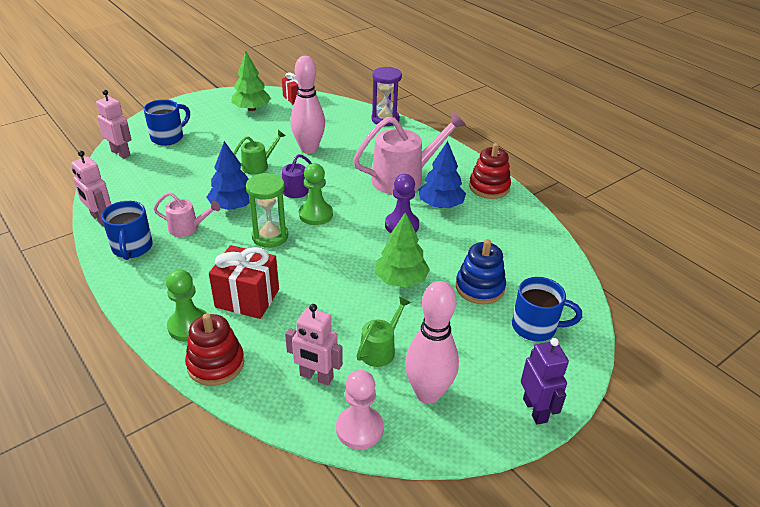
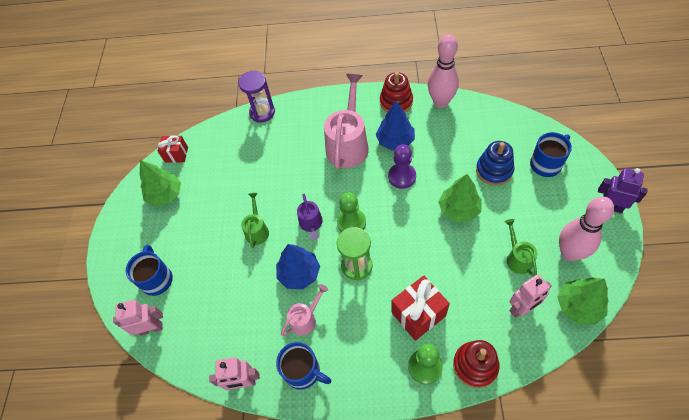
camera: 45 degrees left, 20 degrees up
(309, 149) = (261, 184): pink bowling pin -> pink bowling pin (440, 102)
(359, 429) = (578, 306): pink pawn -> green tree

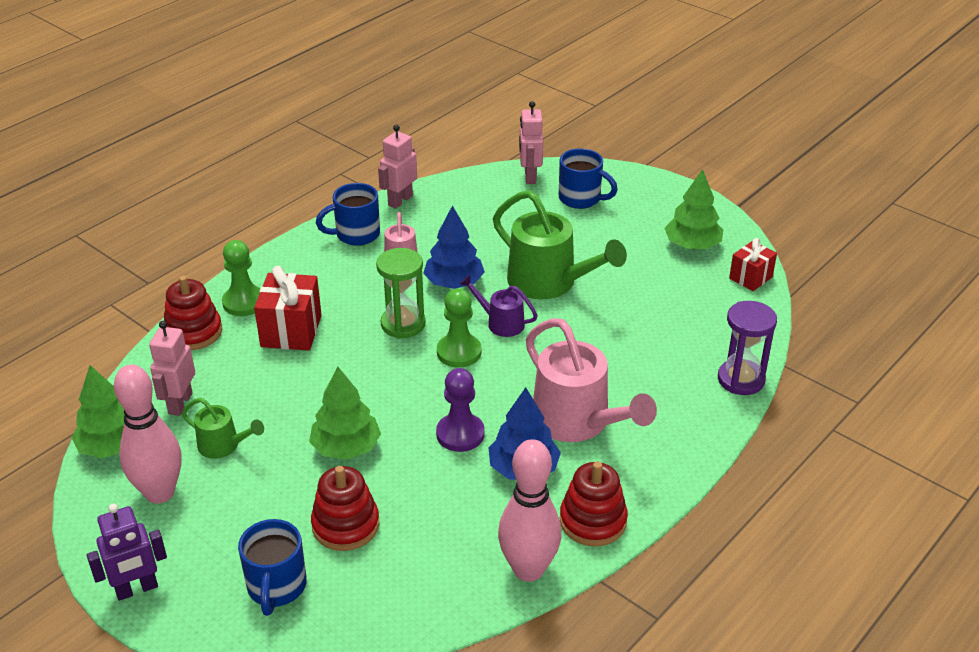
camera: 125 degrees right, 20 degrees down
(151, 328) = (529, 176): pink robot -> pink robot turned 150 degrees clockwise
(257, 230) = (550, 283): green watering can -> green watering can, size x1.93
(494, 170) = (345, 525): blue stacking toy -> red stacking toy

